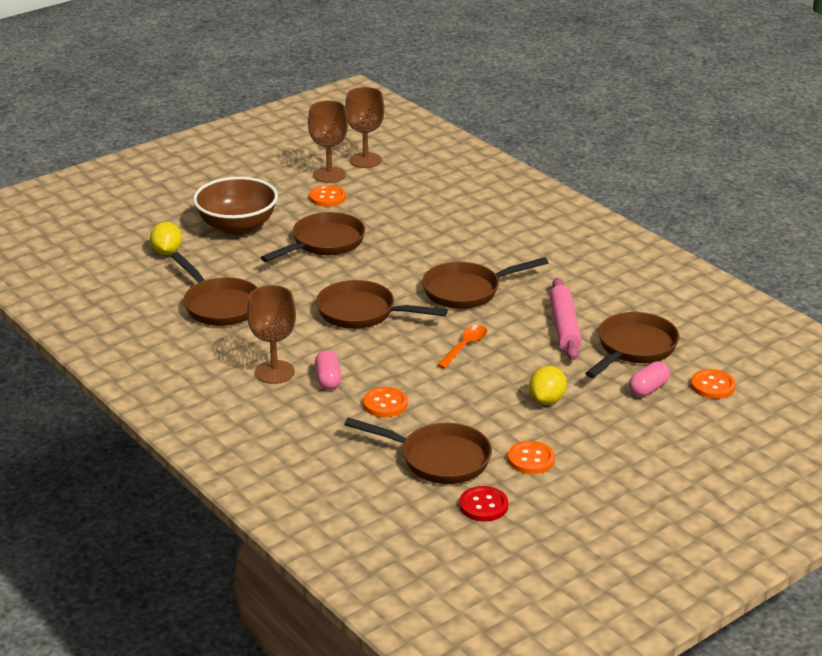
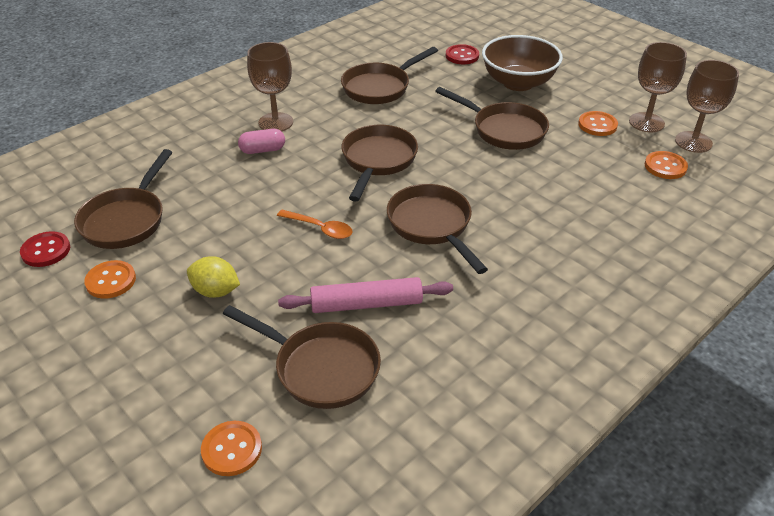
camera: 85 degrees right, 10 degrees up
(167, 252) = (462, 56): yellow lemon -> red button
(385, 404) = (221, 184): orange button -> orange button (665, 166)
(648, 388) = (230, 380): pink capsule -> none

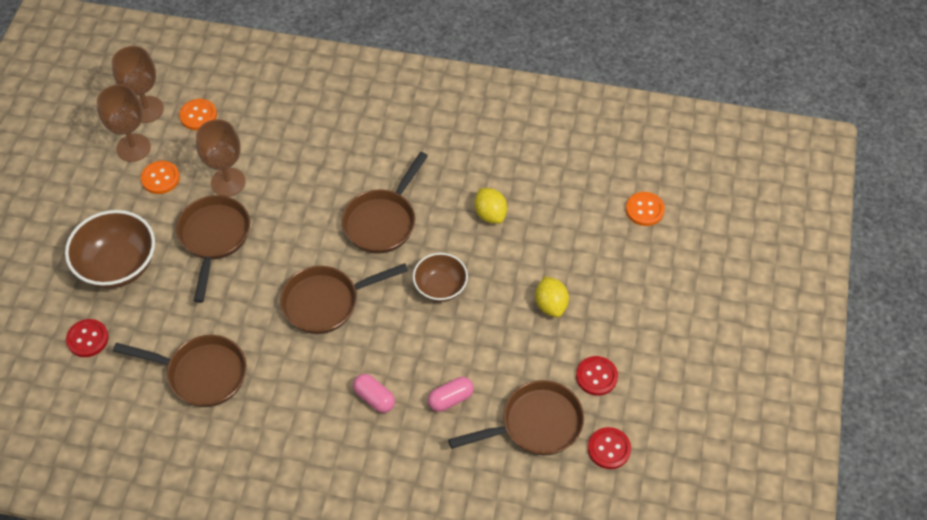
camera: 125 degrees left, 15 degrees up
(111, 281) = (596, 376): orange button -> red button
(210, 186) = (450, 399): none -> pink capsule
(275, 122) = (325, 420): brown goblet -> brown goblet (228, 182)
(320, 228) = (440, 287): orange spoon -> brown bowl
(321, 368) = (559, 205): brown pan -> none
(366, 304) = (490, 214): pink rolling pin -> yellow lemon

